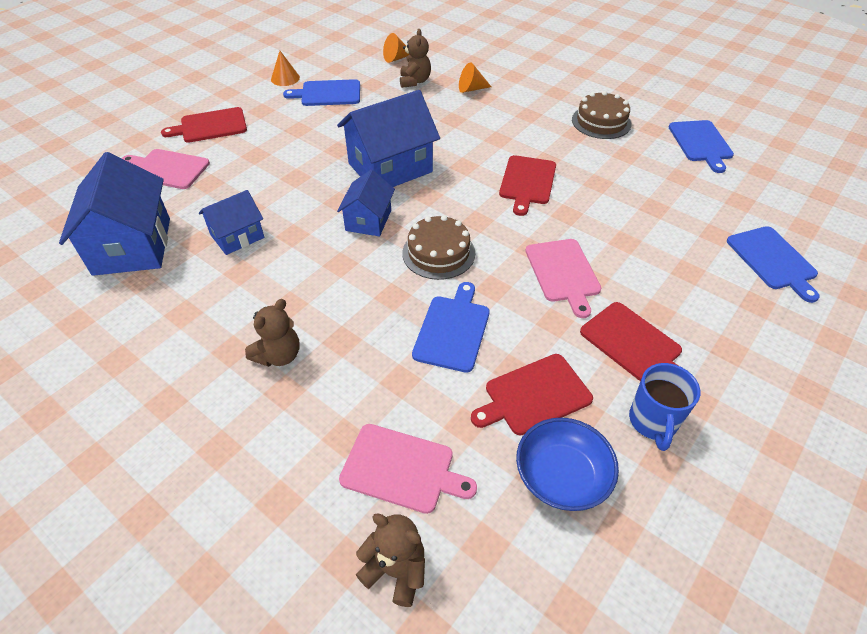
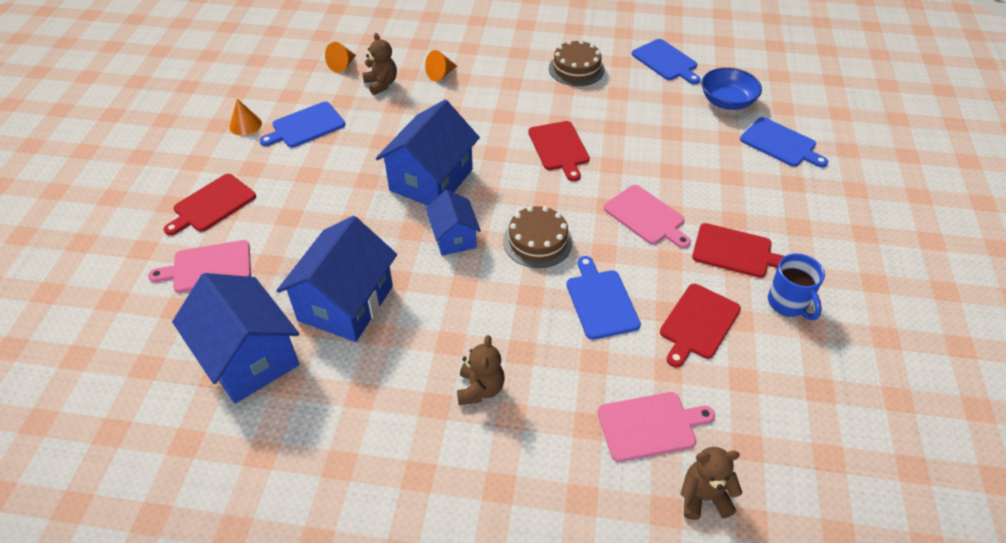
camera: 30 degrees left, 0 degrees up
(237, 236) = (346, 303): blue house -> blue house, size x1.74
(561, 477) = (759, 373): blue bowl -> blue bowl (727, 101)

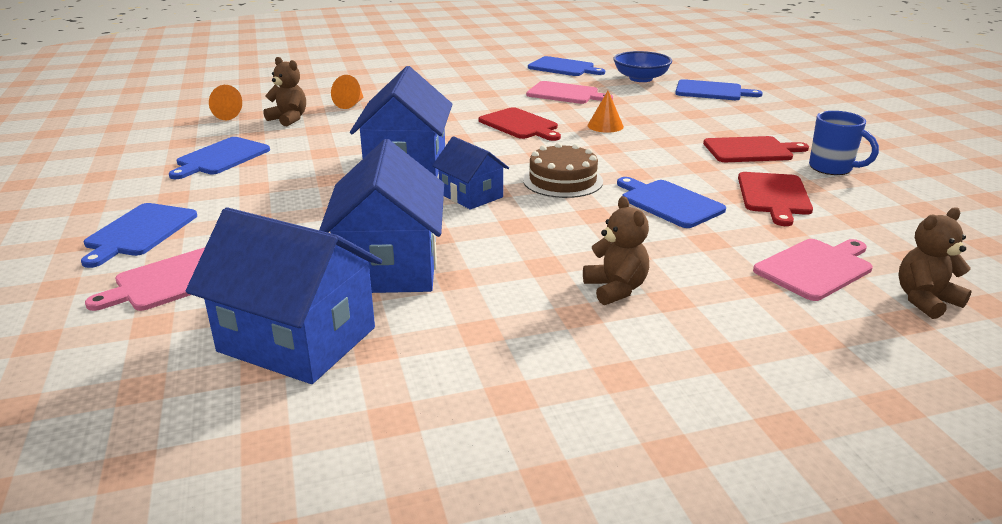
camera: 25 degrees left, 20 degrees down
(212, 205) = (139, 232): red cutting board -> blue cutting board
(245, 125) = (139, 169): orange cone -> orange cone (605, 126)
(576, 69) = (486, 82): brown cake -> none
(646, 216) = (648, 147): pink cutting board -> pink cutting board (565, 94)

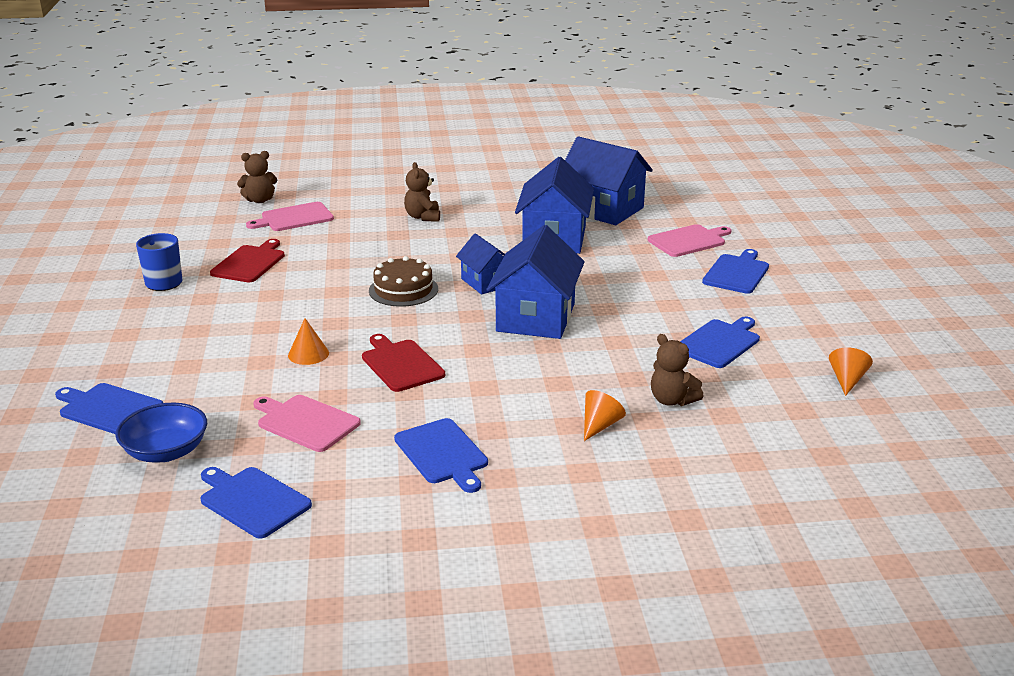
camera: 170 degrees left, 0 degrees up
(231, 115) = (749, 416): orange cone -> orange cone (847, 380)
(669, 203) = (336, 264): blue cutting board -> blue cutting board (442, 453)
(751, 150) = (202, 307): red cutting board -> none

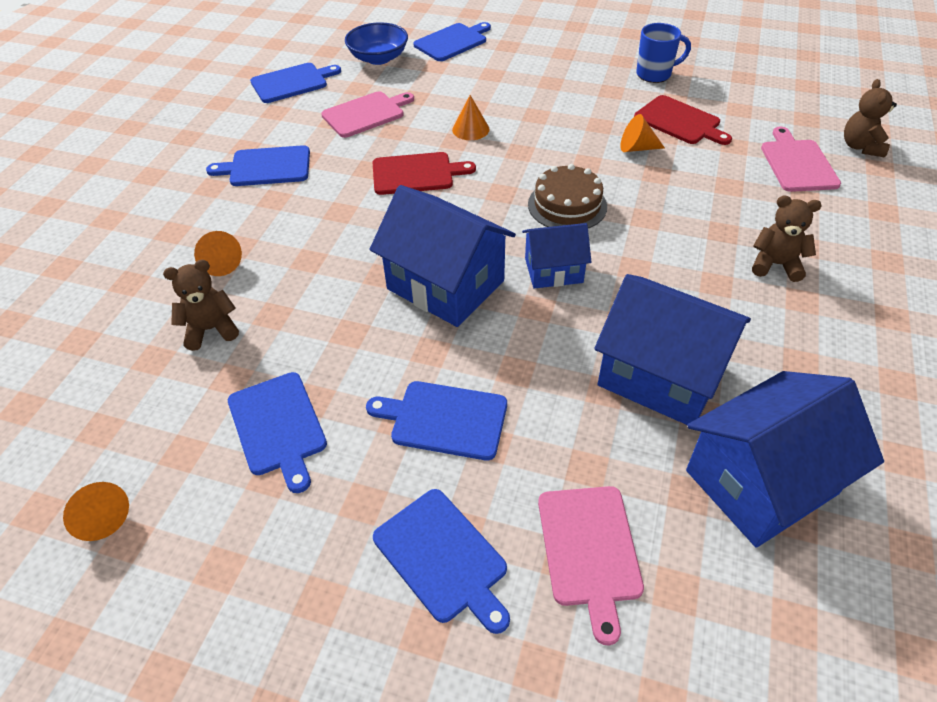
camera: 115 degrees right, 20 degrees up
(302, 274) = (637, 148): none -> orange cone
(653, 291) = (444, 419): none -> blue cutting board

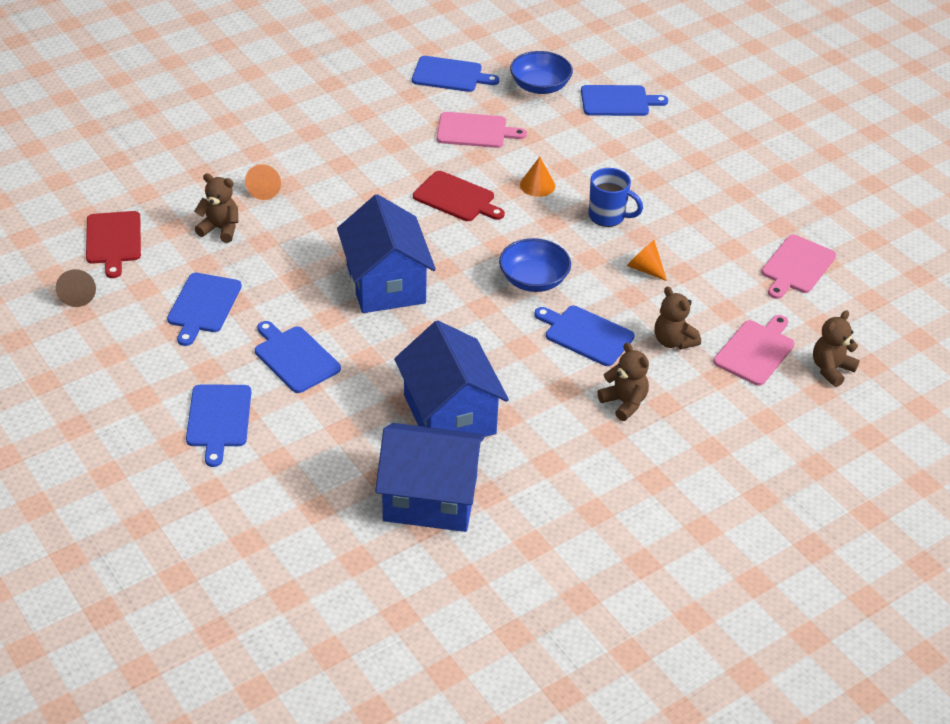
camera: 35 degrees right, 5 degrees down
(101, 516) = (78, 295): orange cone -> brown cone
(266, 167) = (361, 136): blue cutting board -> blue cutting board (586, 335)
(553, 270) = (466, 316): blue house -> none
(567, 205) = (533, 280): brown cake -> blue bowl
(589, 550) = (295, 464): pink cutting board -> pink cutting board (796, 266)
(655, 74) = (750, 219): blue mug -> blue mug (608, 216)
(679, 121) = (710, 268): red cutting board -> red cutting board (113, 240)
(735, 191) = (673, 341): none -> brown teddy bear

